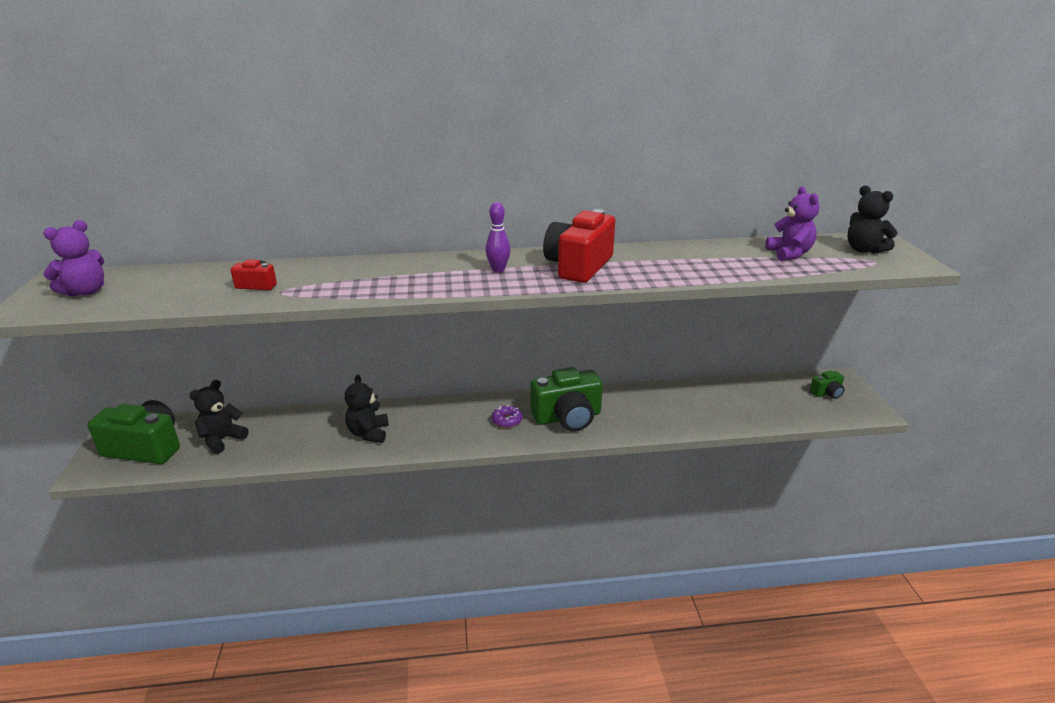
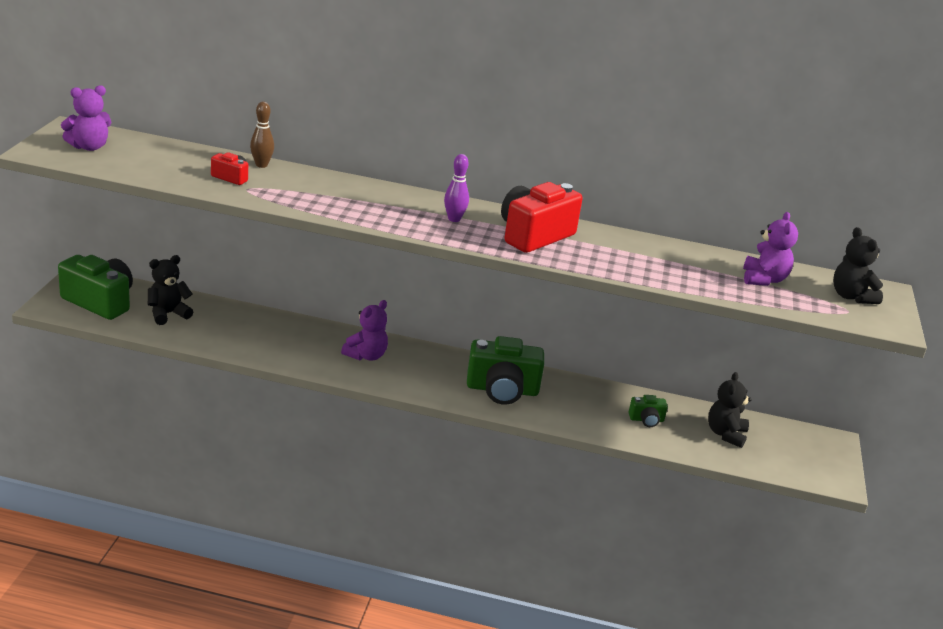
camera: 15 degrees right, 0 degrees up
(283, 266) = (261, 165): none -> brown bowling pin
(369, 433) = (301, 347): black teddy bear -> black teddy bear (725, 434)
(432, 423) = (366, 356): none -> purple teddy bear
(507, 420) = (439, 375): purple donut -> none
(827, 393) = (802, 449): green camera -> green camera (646, 420)

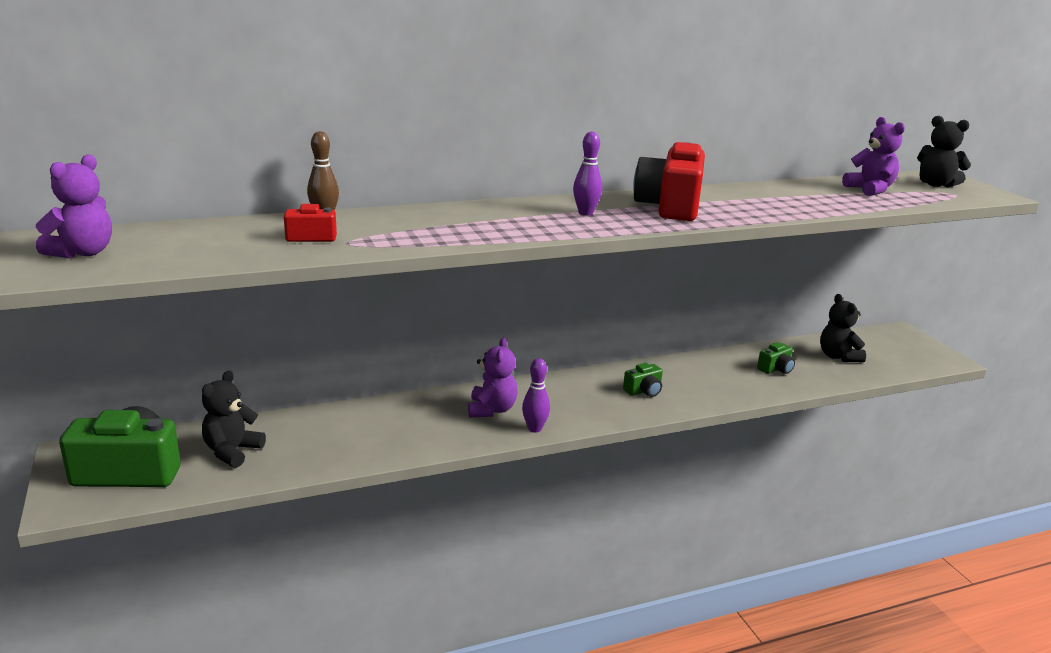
camera: 30 degrees left, 5 degrees down
(379, 381) = (534, 428): none -> purple bowling pin
(502, 390) = (644, 391): green camera -> green camera, size x0.47

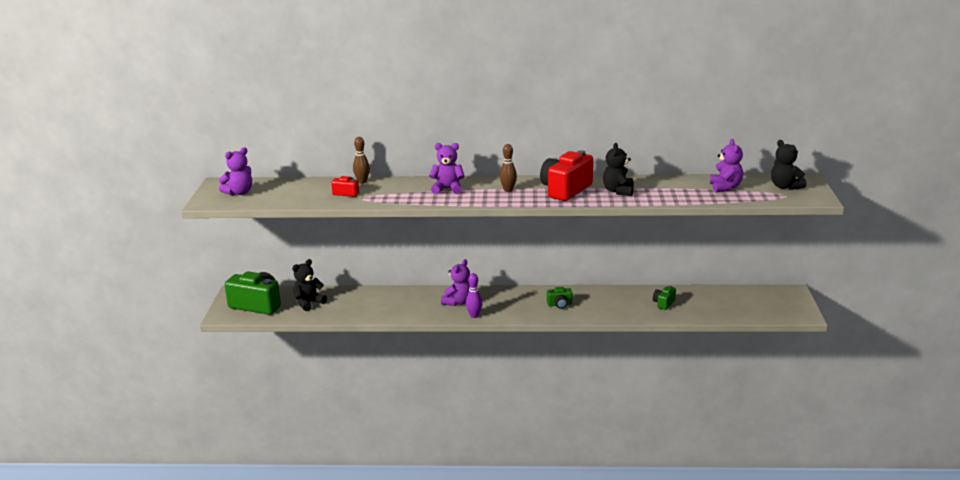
camera: 25 degrees right, 0 degrees up
(487, 218) = (447, 189): none -> purple teddy bear
(585, 213) = (508, 190): purple bowling pin -> brown bowling pin
(775, 369) = (663, 303): green camera -> green camera turned 135 degrees clockwise
(838, 356) = (719, 302): black teddy bear -> black teddy bear (618, 191)

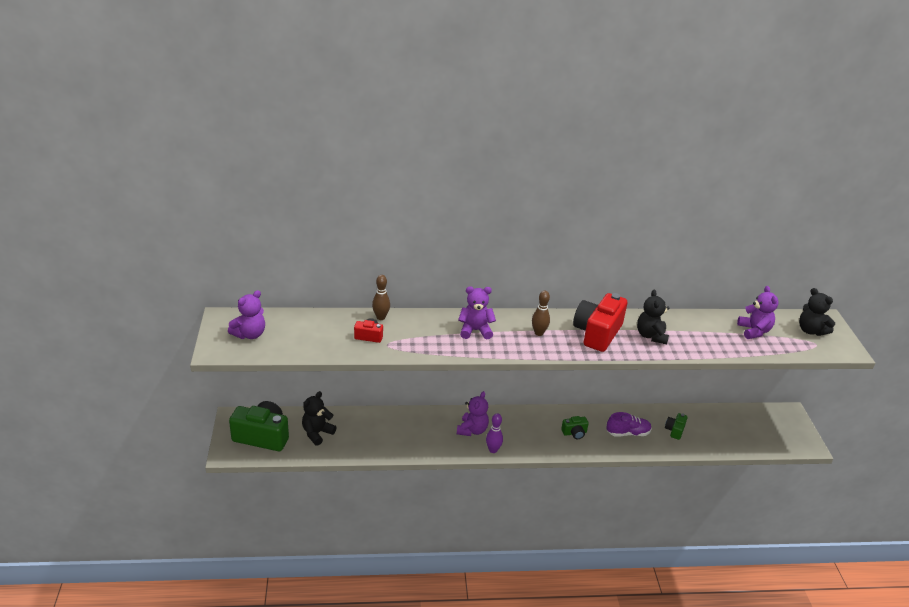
camera: 10 degrees left, 10 degrees up
(614, 305) = (628, 433): none -> purple shoe

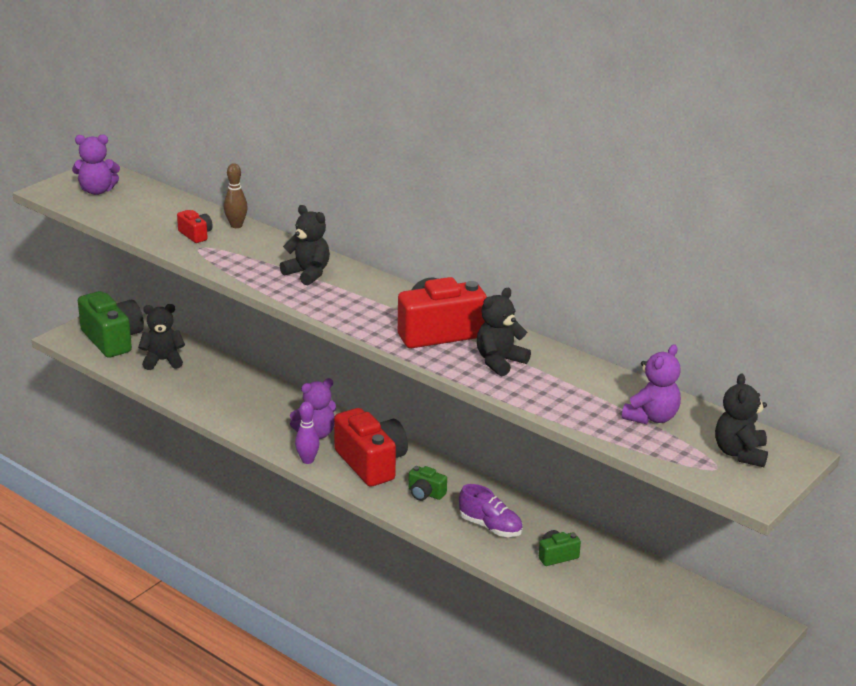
camera: 45 degrees right, 5 degrees down
(475, 330) = (308, 273): purple teddy bear -> black teddy bear
(525, 431) = (371, 463): none -> red camera
(539, 333) = (371, 304): brown bowling pin -> none

